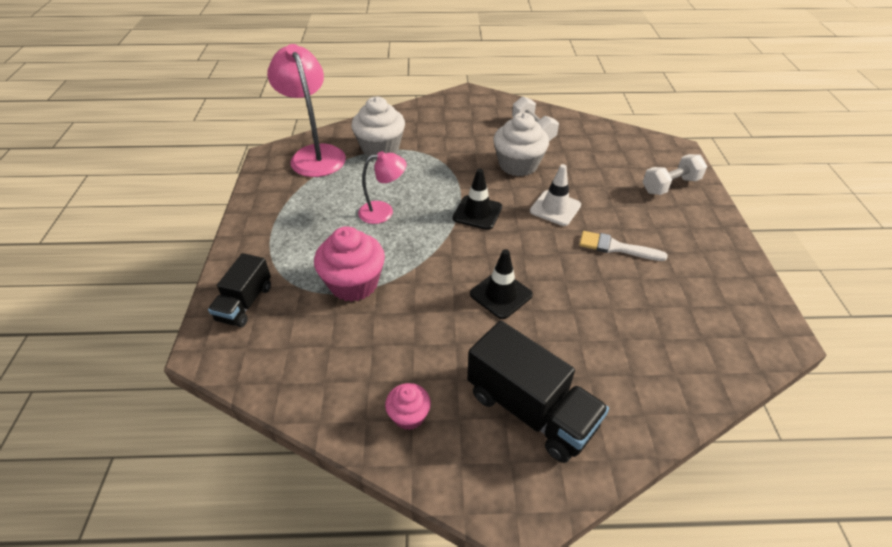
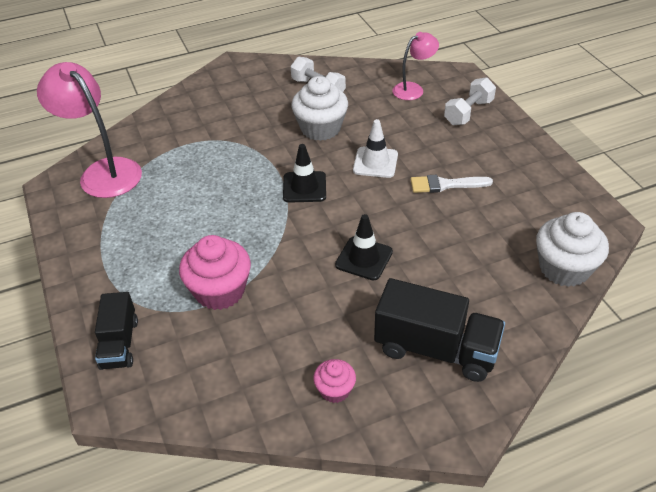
camera: 20 degrees left, 0 degrees up
(380, 148) = (171, 146): white cupcake -> white cupcake (564, 268)
(383, 211) = (211, 212): pink lamp -> pink lamp (413, 89)

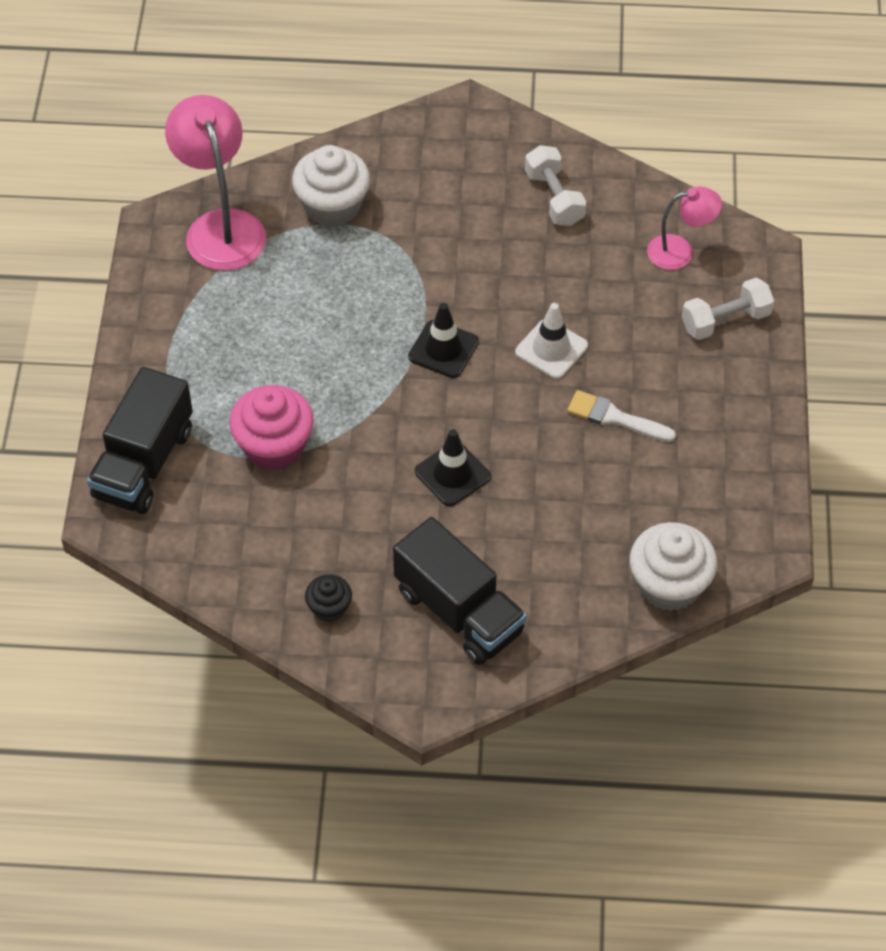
camera: 25 degrees right, 10 degrees up
(119, 343) = (144, 463): black truck -> black truck, size x1.62
(320, 128) = (516, 267): white cupcake -> white cupcake (332, 206)
(335, 390) = (329, 608): pink cupcake -> black cupcake

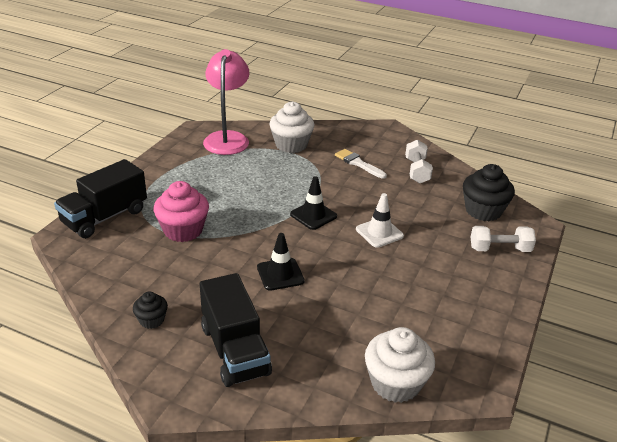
camera: 20 degrees right, 20 degrees down
(615, 418) = (403, 276): white brush -> white brush (358, 163)
(680, 251) = (483, 211): pink lamp -> black cupcake

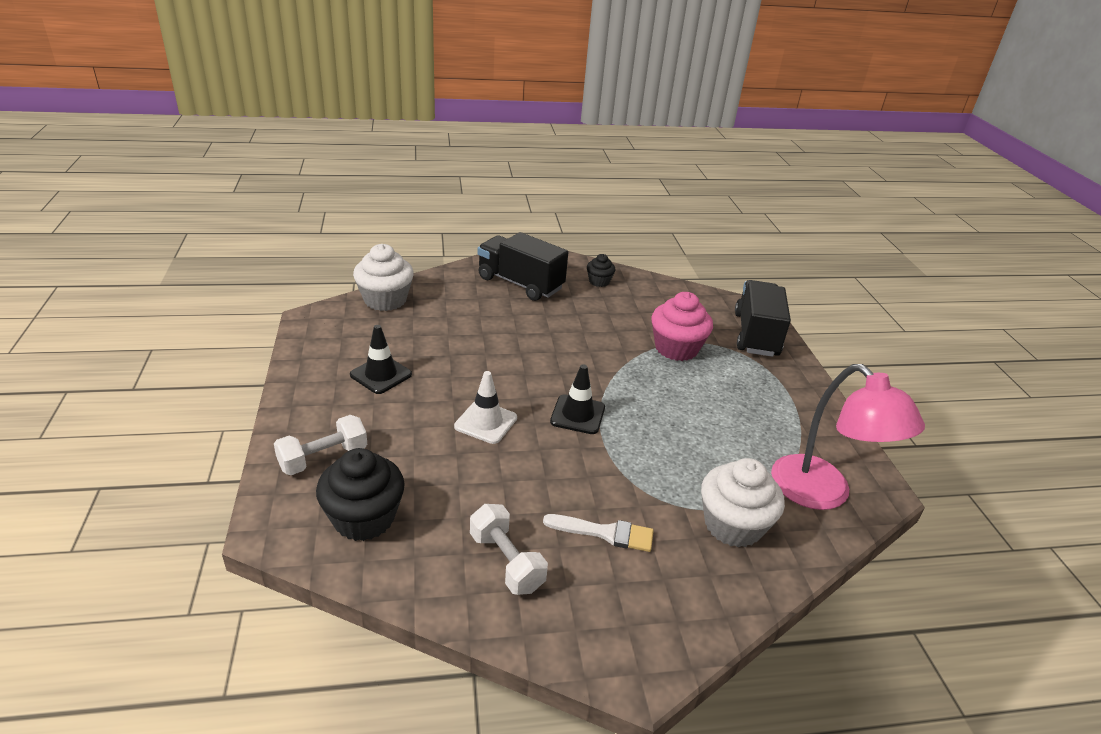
camera: 145 degrees right, 0 degrees up
(280, 274) = (544, 342): black traffic cone -> black traffic cone (381, 375)

